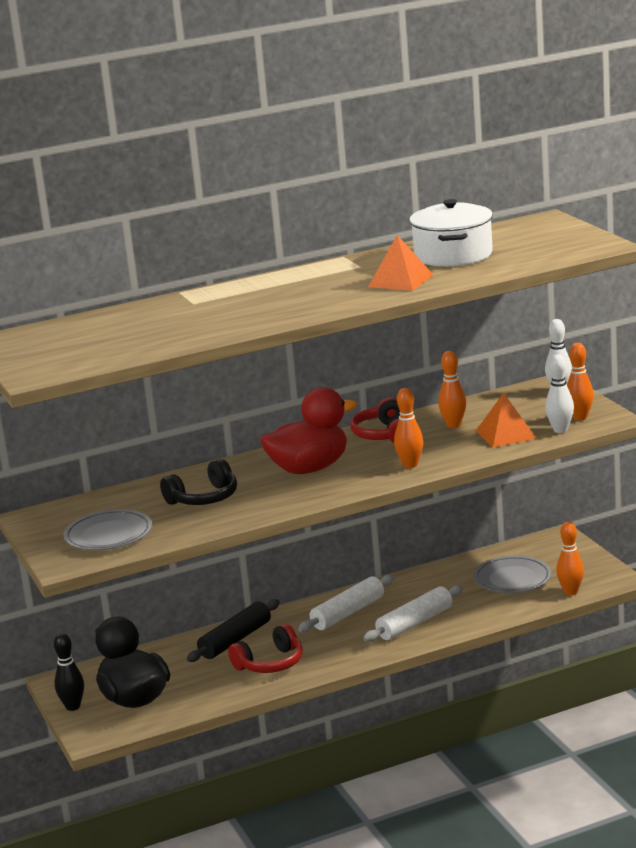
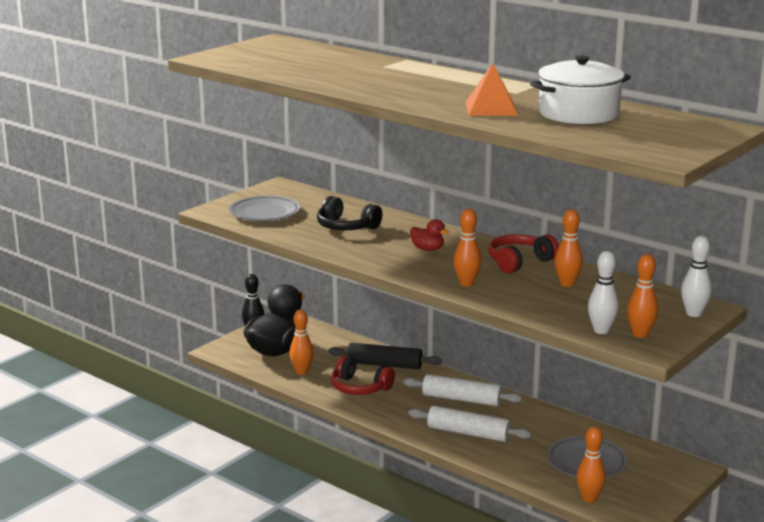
camera: 60 degrees right, 0 degrees up
(200, 691) = (302, 371): none -> orange bowling pin
(309, 469) = (427, 249): red duck -> red duck, size x0.46
(506, 434) = (567, 309): orange pyramid -> none

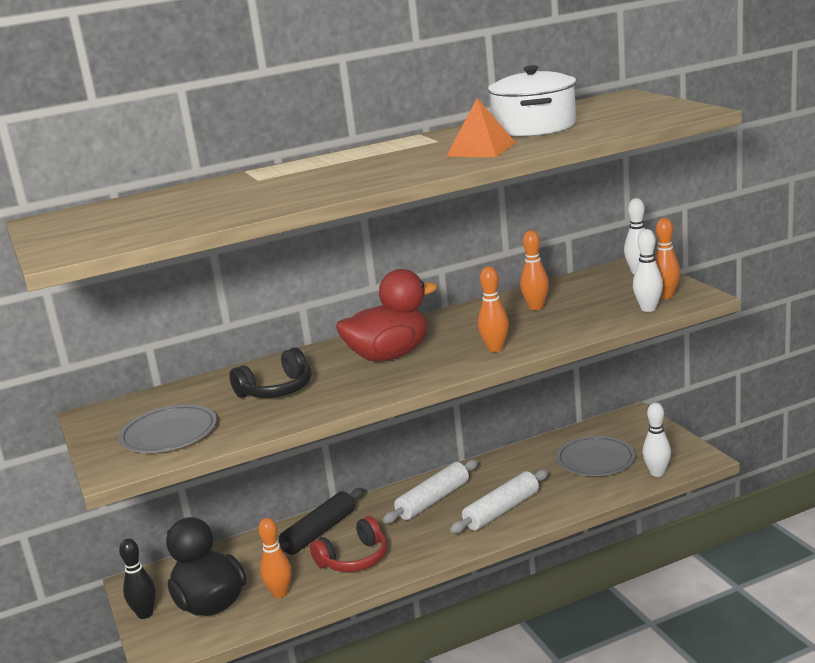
camera: 60 degrees left, 0 degrees up
(427, 249) = (389, 355): red duck -> red duck, size x2.19
(519, 262) = (466, 319): red headphones -> none
(589, 498) = (657, 473): orange bowling pin -> white bowling pin

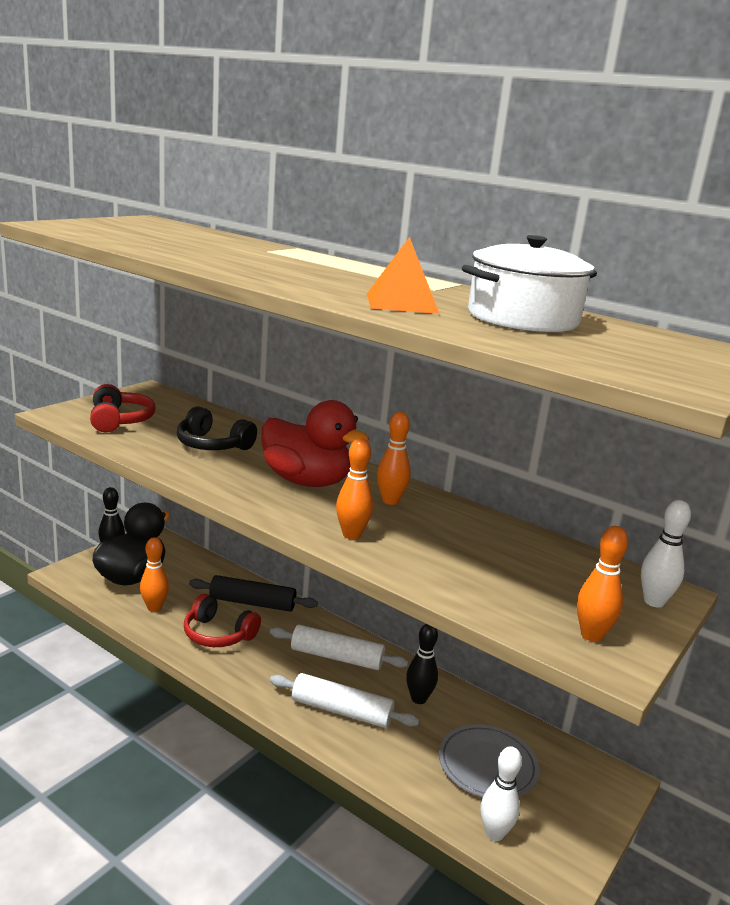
camera: 55 degrees right, 0 degrees up
(169, 434) = (119, 420): grey plate -> red headphones
(509, 472) = (418, 699): none -> black bowling pin
(536, 307) = (481, 543): orange bowling pin -> orange bowling pin (390, 501)
(648, 309) = (536, 626): white bowling pin -> none

